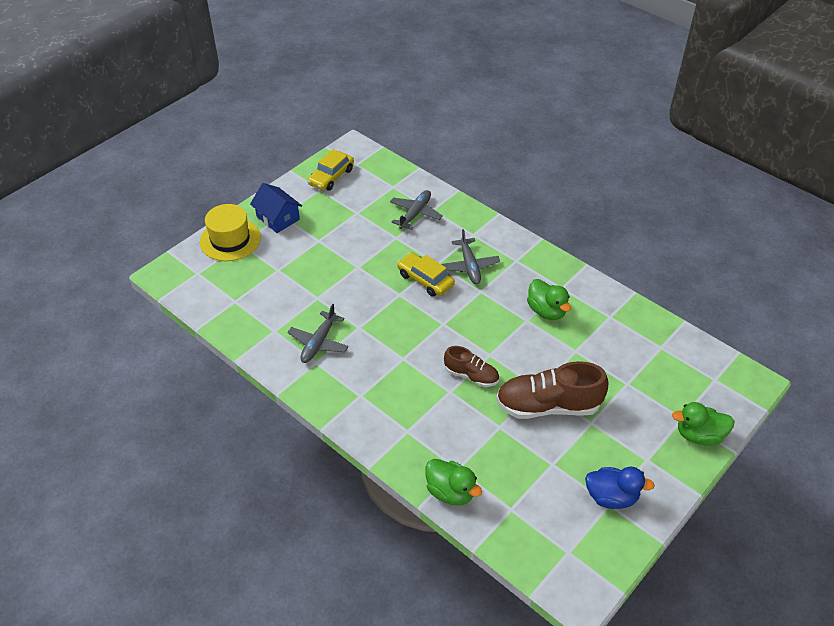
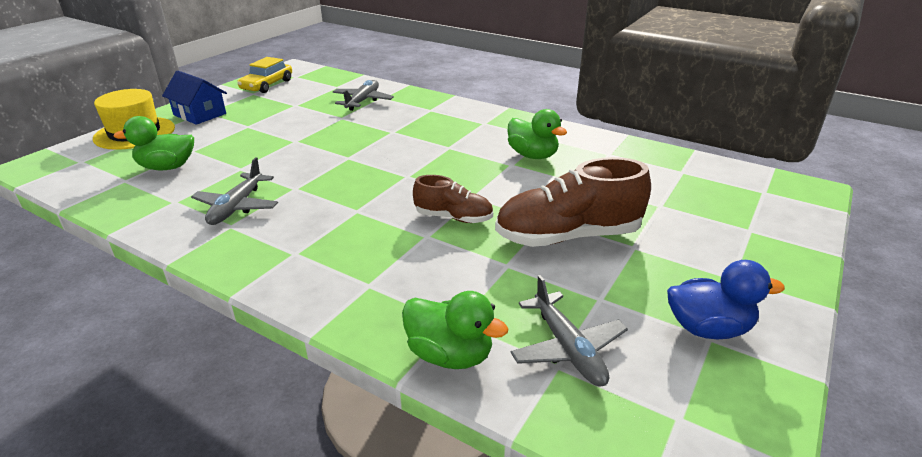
camera: 10 degrees left, 15 degrees down
(425, 280) = (379, 144): yellow car -> none
(469, 266) = (431, 130): grey plane -> grey plane (567, 348)
(699, 435) = (783, 244): green duck -> green duck (167, 167)

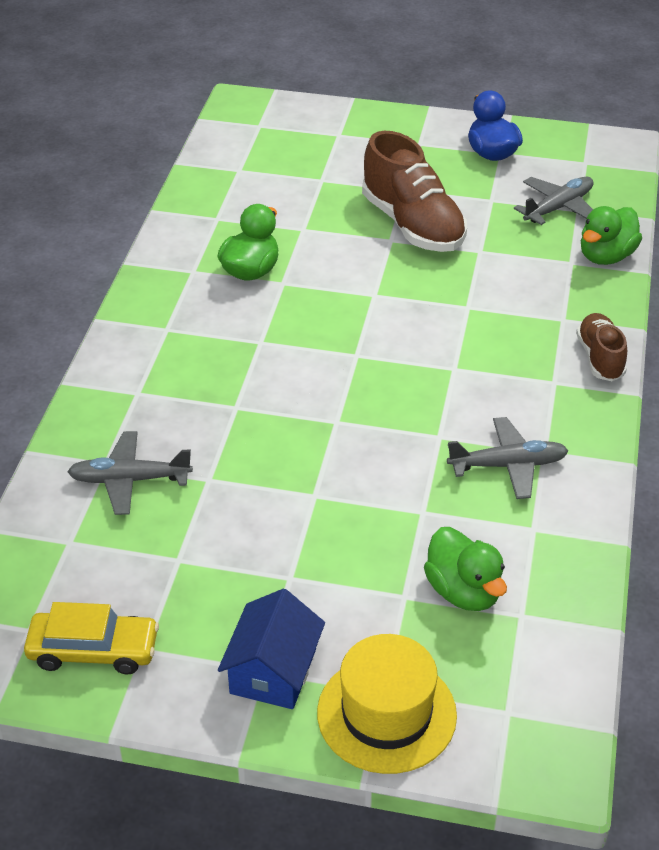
camera: 110 degrees left, 10 degrees up
(450, 355) = (606, 256): green duck -> green duck turned 150 degrees counterclockwise
(453, 217) = (424, 298): brown shoe -> brown shoe (600, 358)

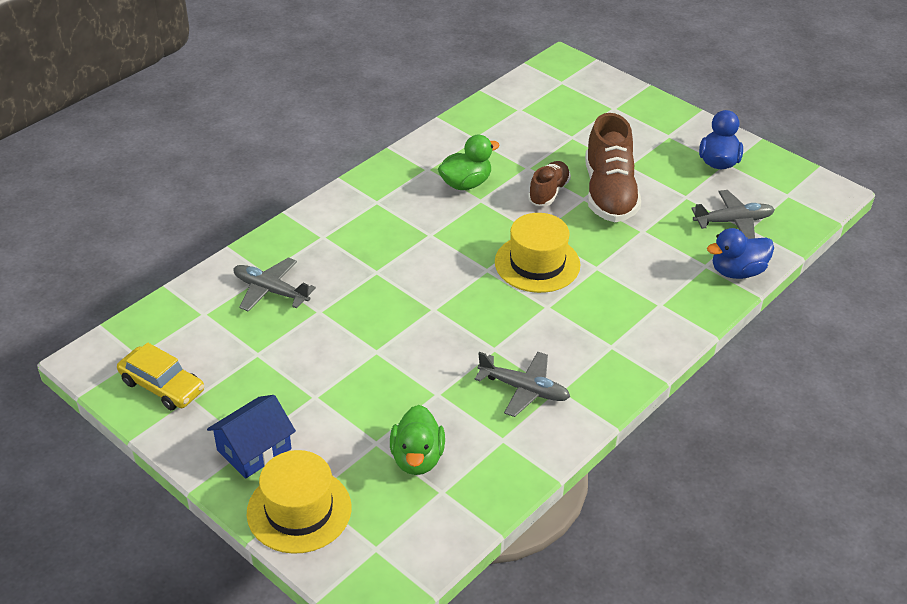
camera: 30 degrees right, 0 degrees up
(403, 327) = (537, 263): none -> yellow hat
(600, 358) = (662, 343): brown shoe -> brown shoe (548, 192)
(606, 256) = (737, 271): green duck -> blue duck

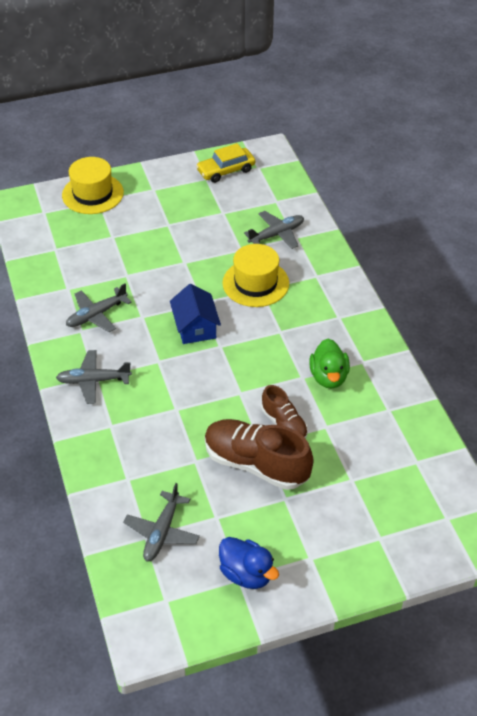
camera: 120 degrees right, 5 degrees up
(254, 449) = (148, 190): blue house -> blue house (195, 327)
(417, 458) = (86, 248): green duck -> none
(537, 263) = (206, 376): yellow hat -> yellow hat (255, 283)
(618, 344) = (93, 381): none -> grey plane
(737, 271) = (105, 496): blue duck -> none

